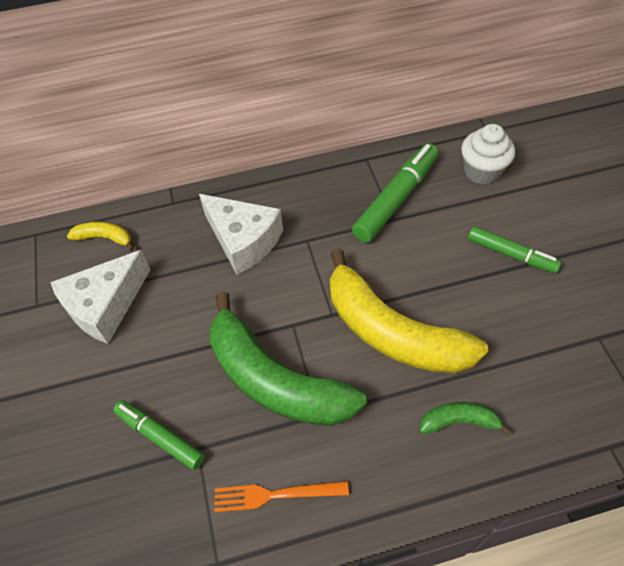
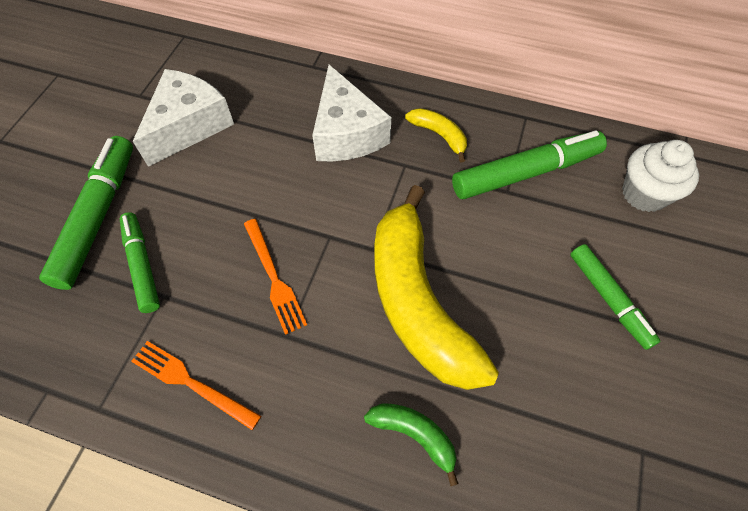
camera: 30 degrees right, 5 degrees up
(87, 423) = (98, 217): none -> green marker
(105, 238) = (233, 67): yellow banana -> yellow banana (439, 135)
(105, 306) = (189, 126): white cheese -> white cheese turned 135 degrees clockwise
(275, 380) = (273, 277): green banana -> orange fork

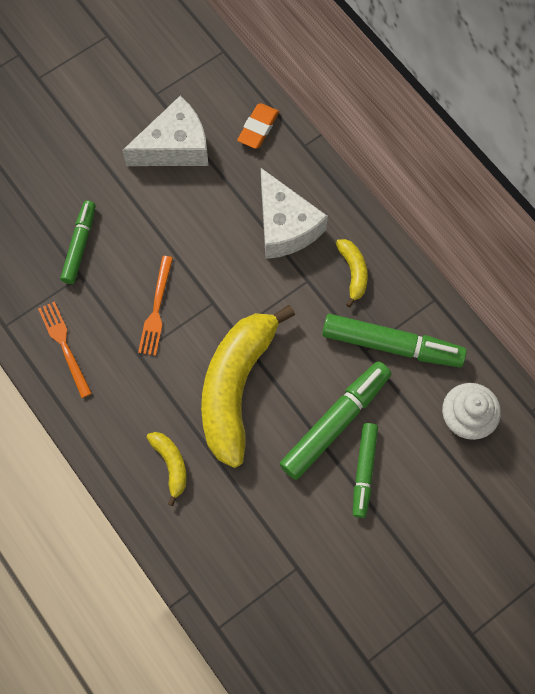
camera: 35 degrees right, 10 degrees up
(98, 217) = (72, 188): green marker -> green marker (335, 422)
(260, 74) = (258, 128): none -> orange eraser
(346, 133) = (285, 226): white cheese -> white cheese turned 45 degrees counterclockwise
(414, 435) = (171, 465): green banana -> yellow banana

